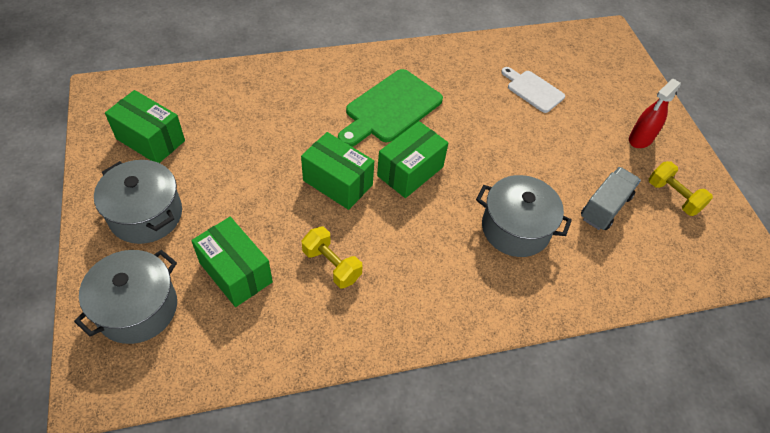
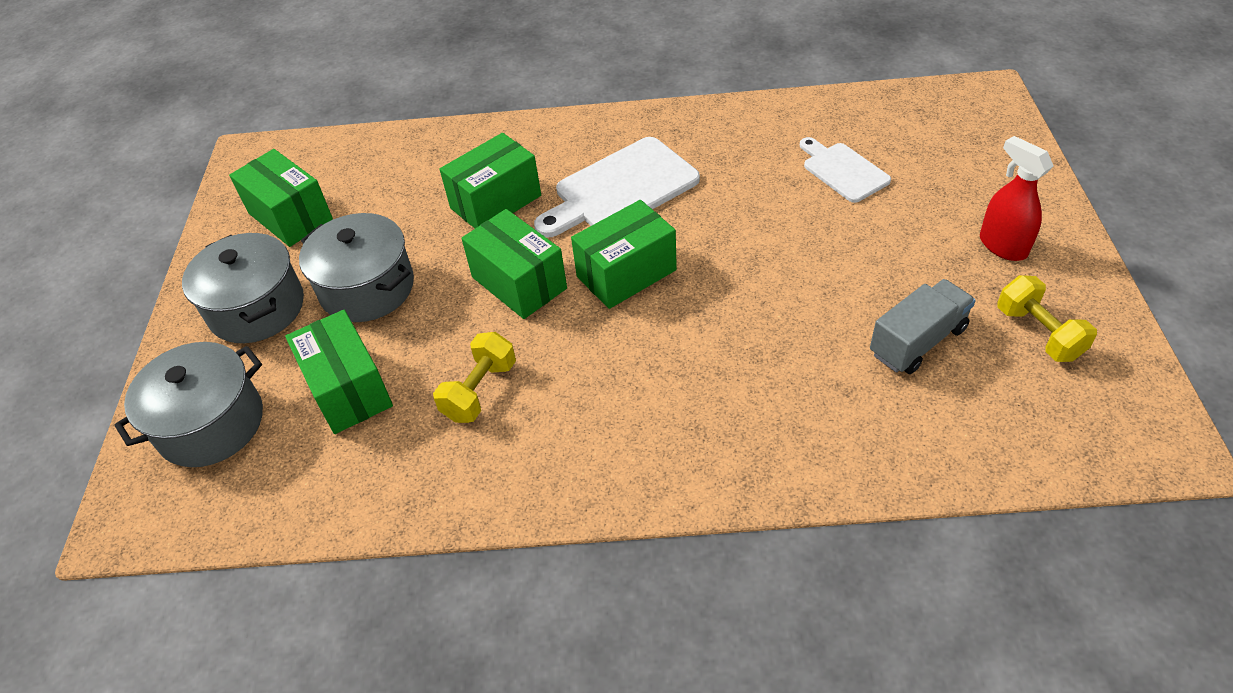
camera: 20 degrees right, 5 degrees down
(304, 122) = (496, 202): none -> green box
(331, 265) = (480, 391): yellow dumbbell -> yellow dumbbell turned 60 degrees clockwise
(390, 108) = (621, 189): green cutting board -> white cutting board
(515, 228) = (764, 362): grey pot -> grey pot (367, 288)
(640, 139) = (1002, 246): red spray bottle -> red spray bottle turned 90 degrees clockwise

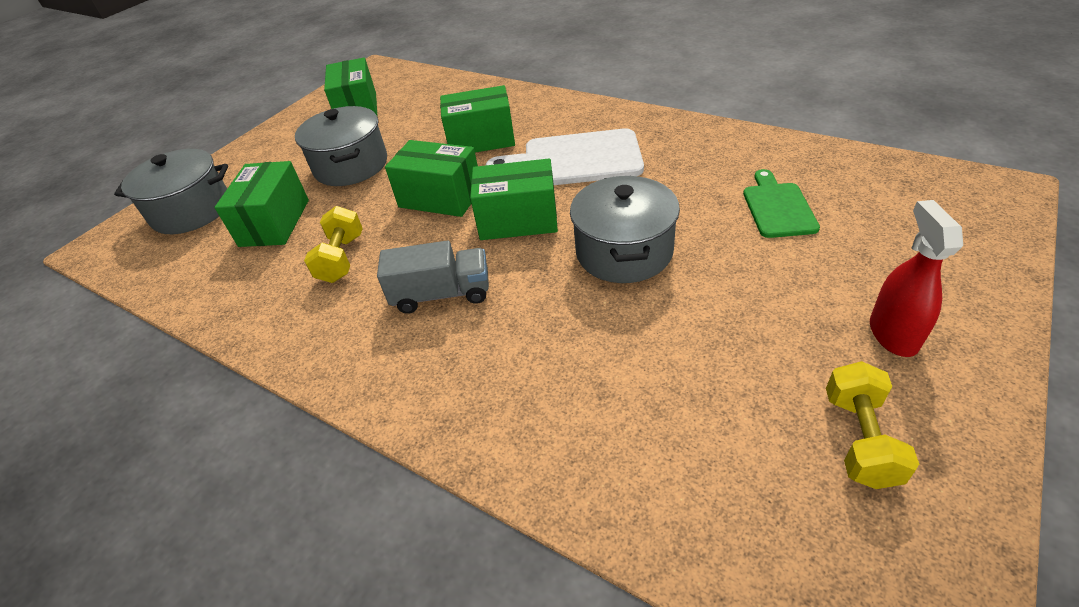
camera: 35 degrees right, 5 degrees down
(257, 308) = (284, 155): grey pot -> grey pot (624, 252)
(480, 391) = (341, 259): yellow dumbbell -> yellow dumbbell turned 60 degrees counterclockwise
(519, 283) = (440, 198): green box -> green box turned 60 degrees counterclockwise
(842, 170) = (777, 207): white cutting board -> green cutting board
(917, 341) = (713, 383): grey truck -> grey truck (442, 294)

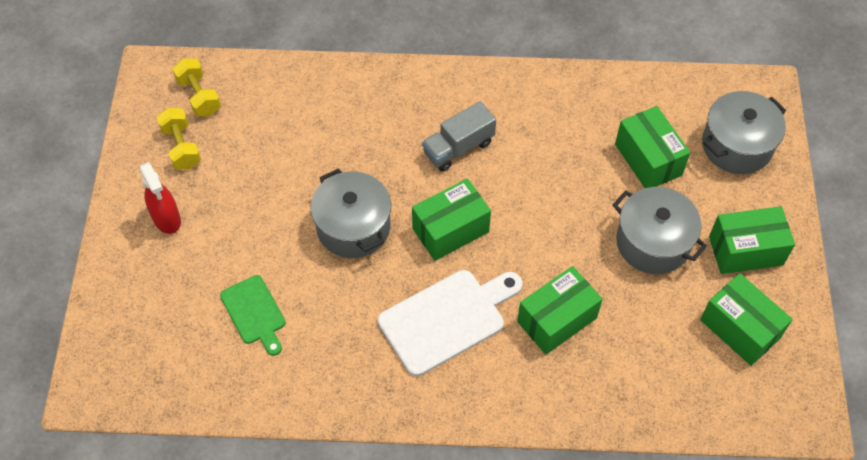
camera: 145 degrees right, 15 degrees up
(341, 259) = (557, 148): yellow dumbbell -> yellow dumbbell (199, 96)
(440, 198) = (533, 232): green box -> green box (745, 250)

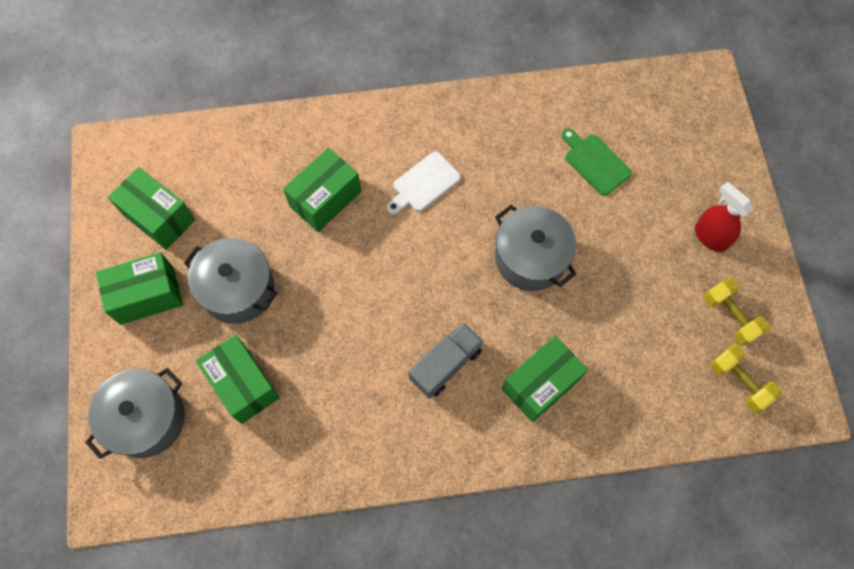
camera: 170 degrees right, 10 degrees up
(447, 319) = (424, 184): white cutting board -> white cutting board, size x0.60
(450, 230) = (436, 270): green box -> green box (540, 384)

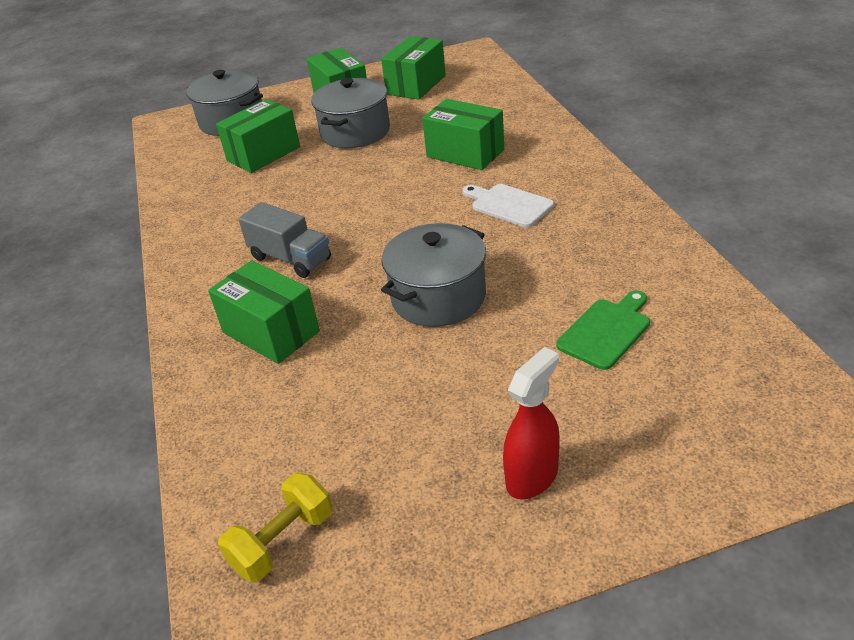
camera: 85 degrees right, 30 degrees down
(730, 316) = (394, 519): yellow dumbbell -> none

